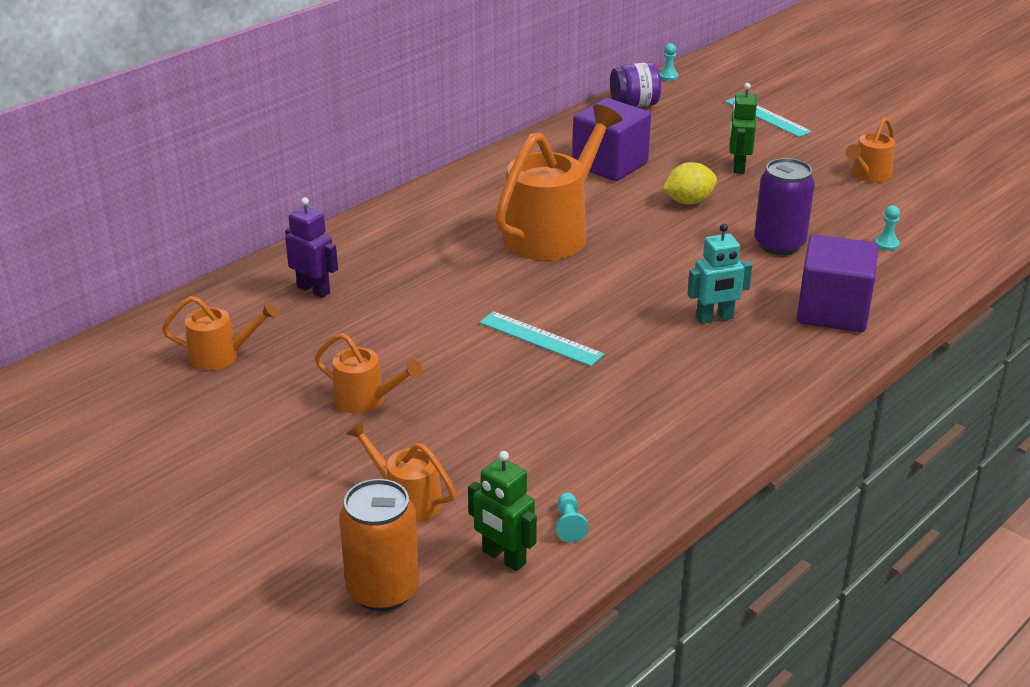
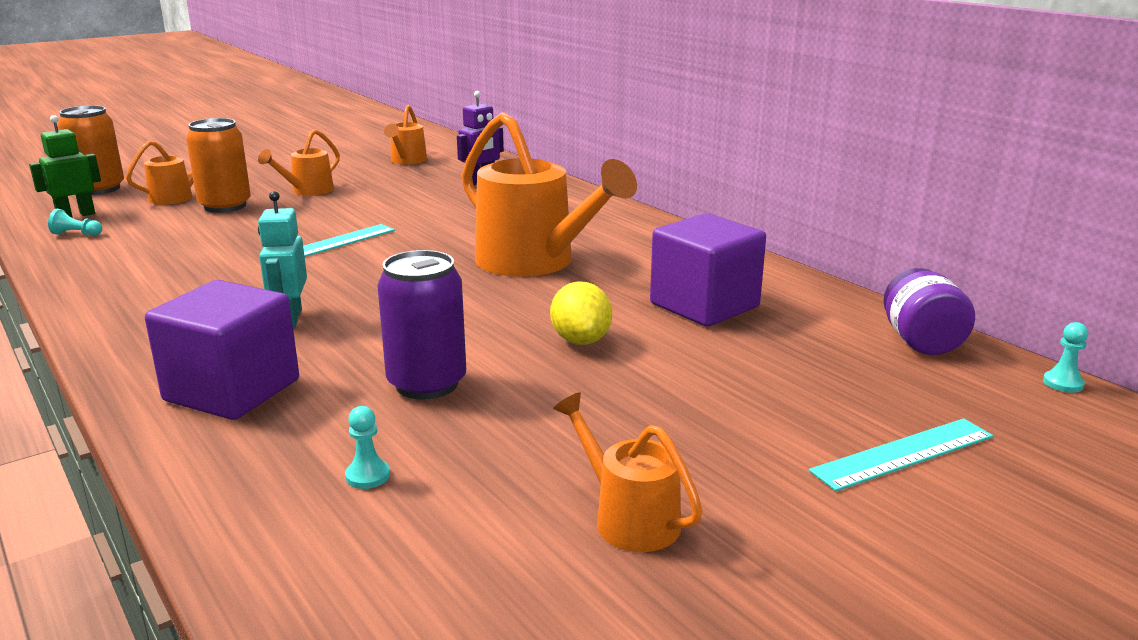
camera: 100 degrees right, 10 degrees down
(438, 445) = (225, 206): none -> orange can
(738, 167) = (686, 392): green robot -> none

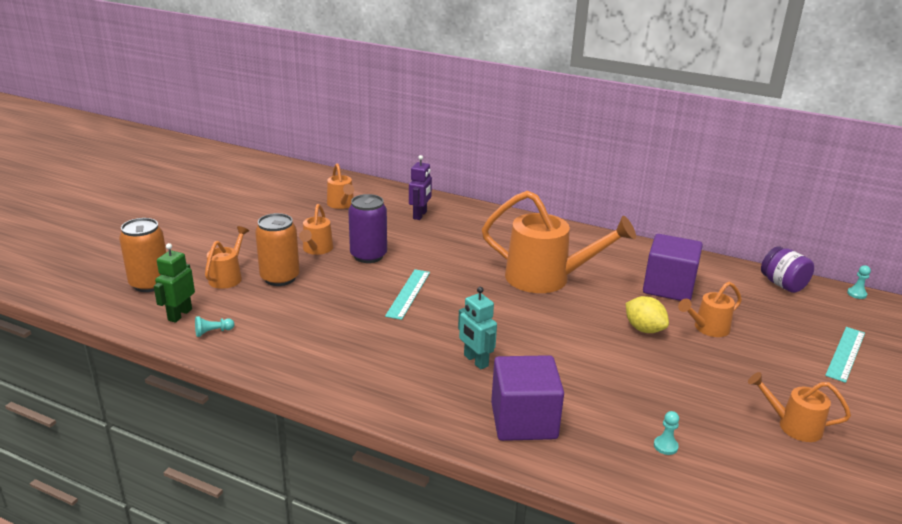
camera: 30 degrees left, 5 degrees up
(427, 384) = (612, 382): purple can -> purple can (368, 256)
(687, 362) = (707, 328): none -> orange watering can

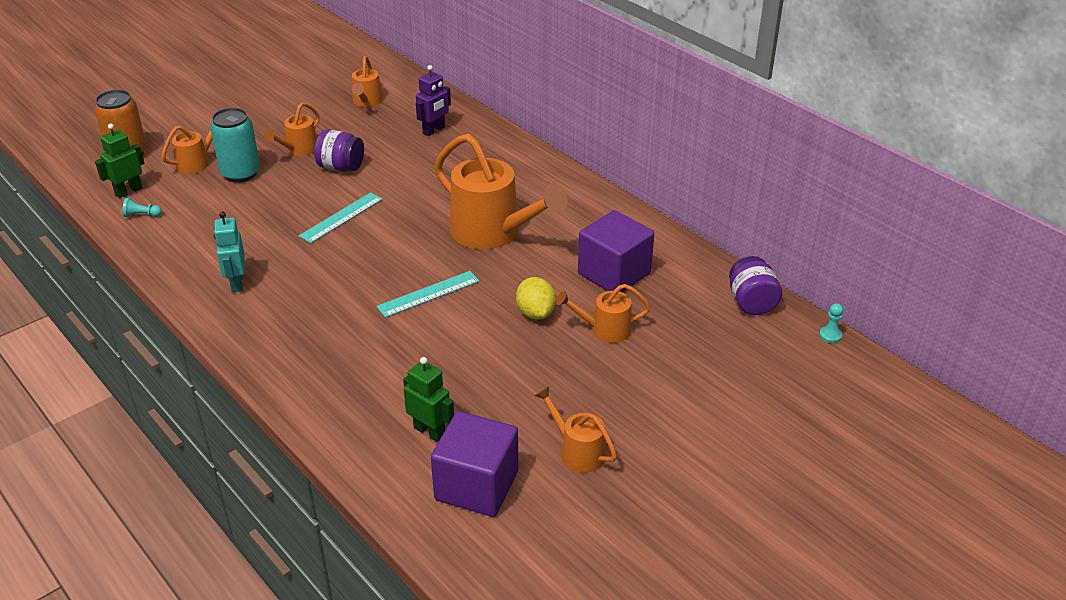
camera: 25 degrees right, 10 degrees up
(280, 278) = (240, 173): orange can -> turquoise can
(368, 256) = (341, 167): purple can -> purple jar
(475, 361) = (339, 302): turquoise robot -> turquoise robot (236, 283)
(523, 421) = (326, 370): purple cube -> purple cube (476, 486)
(665, 446) = (430, 432): turquoise pawn -> green robot
(845, 354) = (728, 397): turquoise ruler -> turquoise ruler (428, 294)

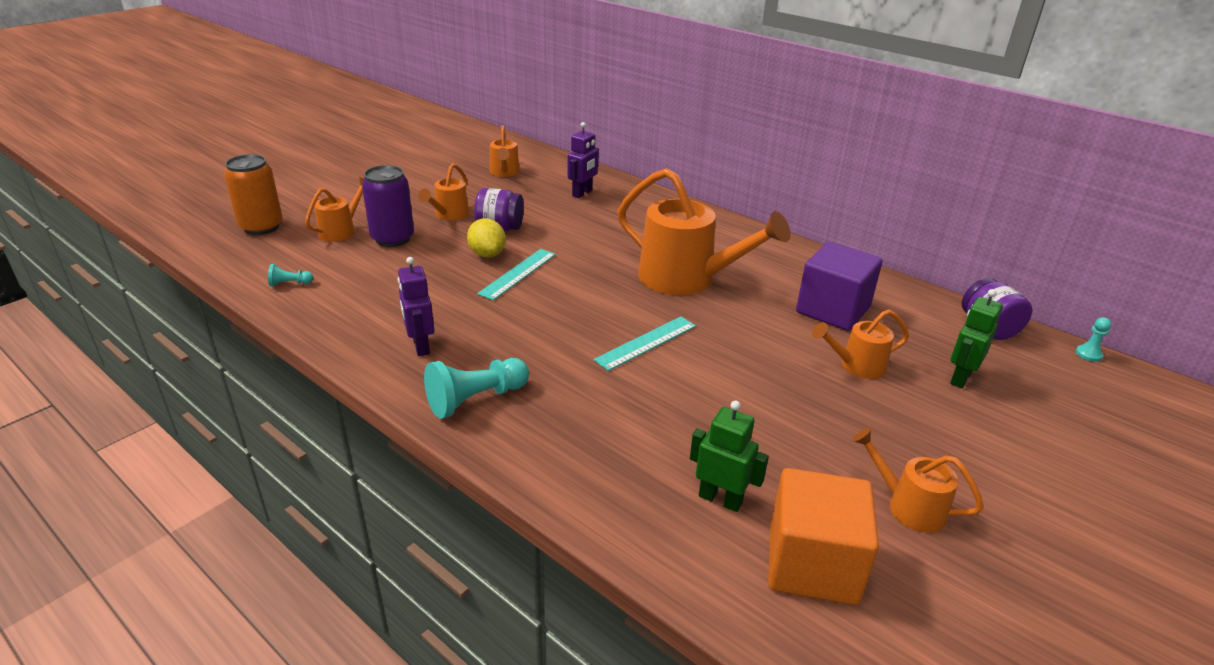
camera: 10 degrees left, 5 degrees down
(128, 191) = (269, 261): green robot -> green robot (960, 378)
(236, 283) = (420, 346): turquoise robot -> purple robot
(240, 173) = (392, 238): turquoise can -> purple can
(267, 334) = (476, 399): none -> turquoise pawn
(476, 486) = (812, 564): purple cube -> orange cube
(535, 313) = (773, 354): yellow lemon -> yellow lemon (487, 254)

